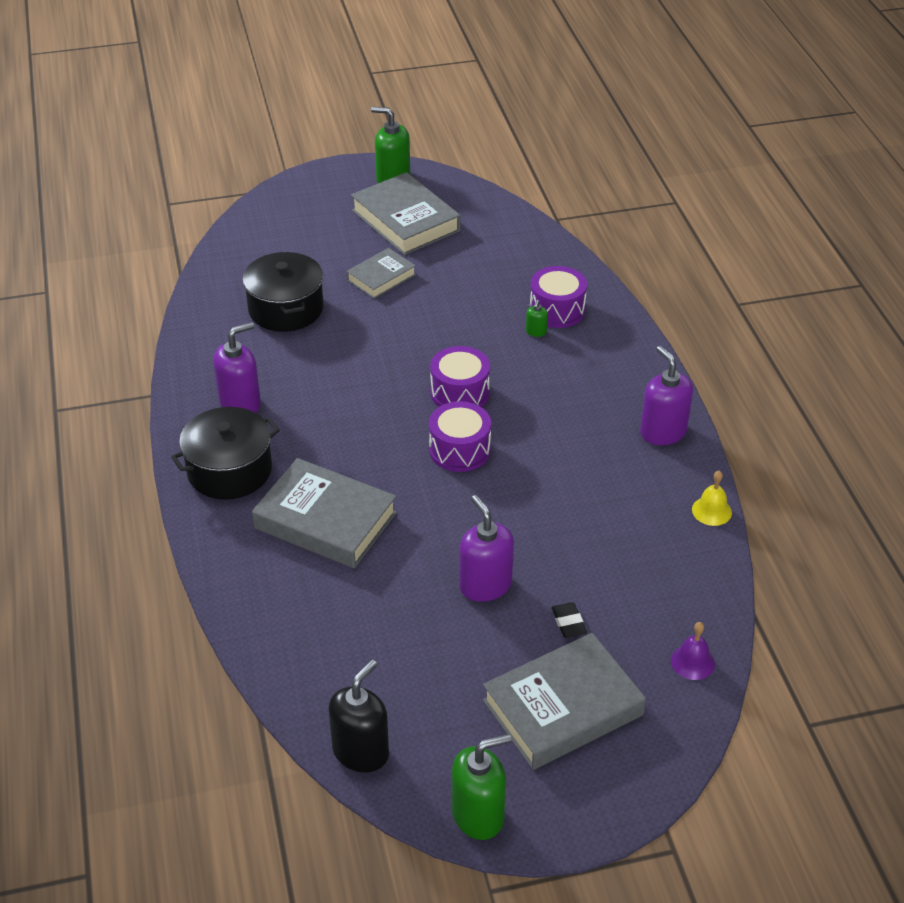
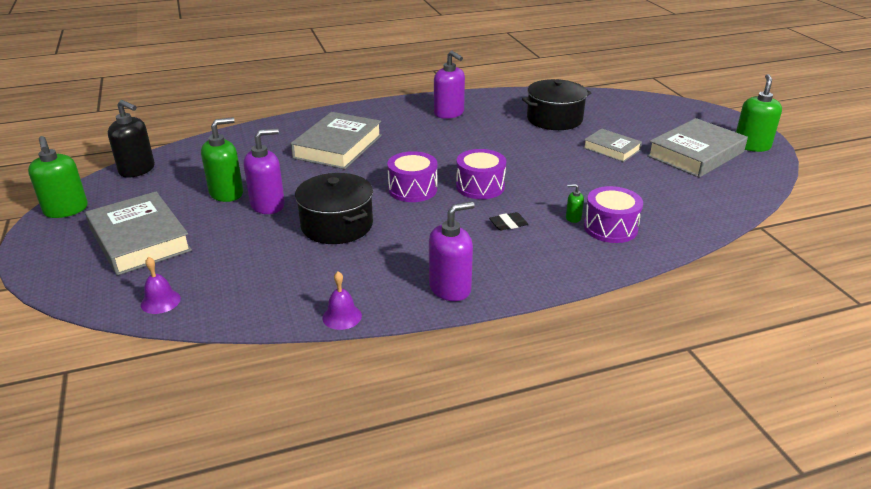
camera: 85 degrees right, 10 degrees down
(229, 470) = (384, 115): black pot -> black pot (337, 225)
(449, 631) = (227, 193): none -> green soap dispenser
(568, 623) = (221, 240): black eraser -> black eraser (508, 224)
(711, 511) = (342, 316): yellow bell -> purple bell

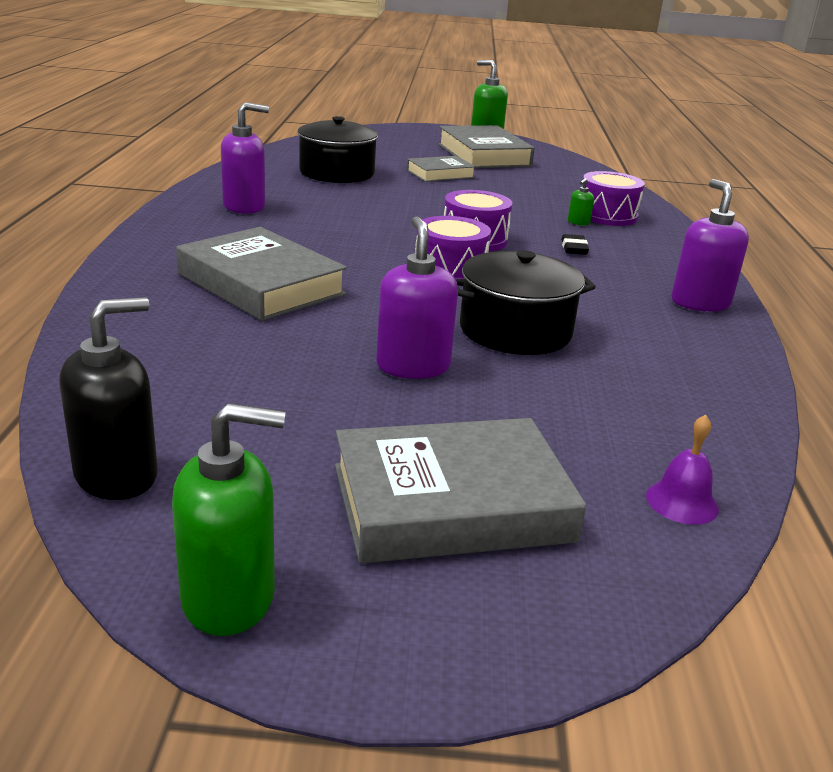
camera: 70 degrees left, 5 degrees down
(227, 193) = (336, 393): green soap dispenser -> none
(342, 316) = (749, 370): purple bell -> none

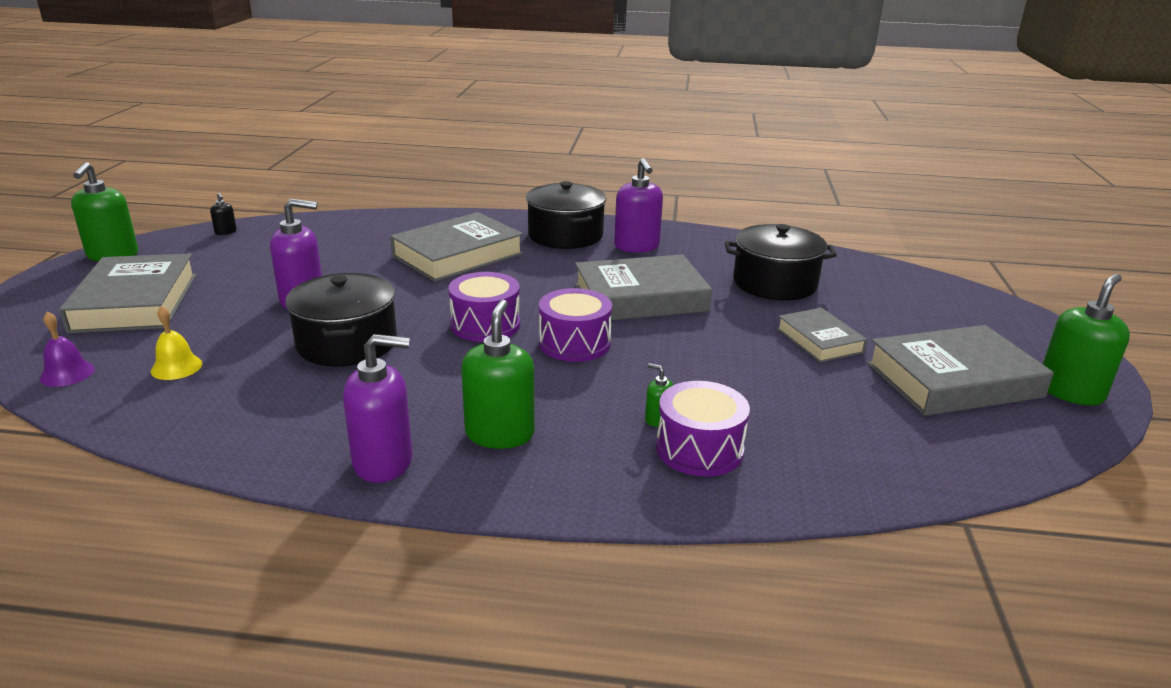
camera: 95 degrees right, 0 degrees up
(117, 476) = (226, 232): black soap dispenser -> black soap dispenser, size x0.46
(203, 232) = (565, 235): none -> black pot
(374, 214) = (640, 297): none -> grey book
(574, 248) = (557, 401): black eraser -> none
(619, 422) = (176, 367): none -> yellow bell
(631, 266) = (500, 434): none -> green soap dispenser

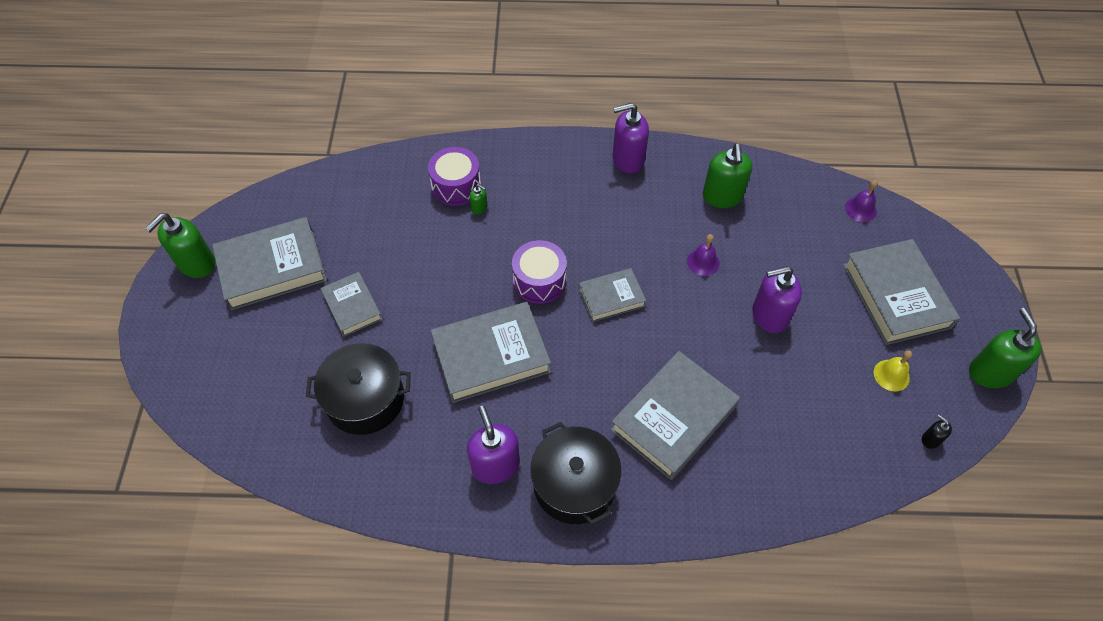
camera: 175 degrees right, 30 degrees up
(176, 367) = (798, 223): yellow bell -> yellow bell (891, 375)
(347, 343) = (703, 262): black pot -> purple bell
(485, 325) = (611, 297): purple drum -> grey book
(500, 434) = (571, 186): green soap dispenser -> green soap dispenser (722, 196)

